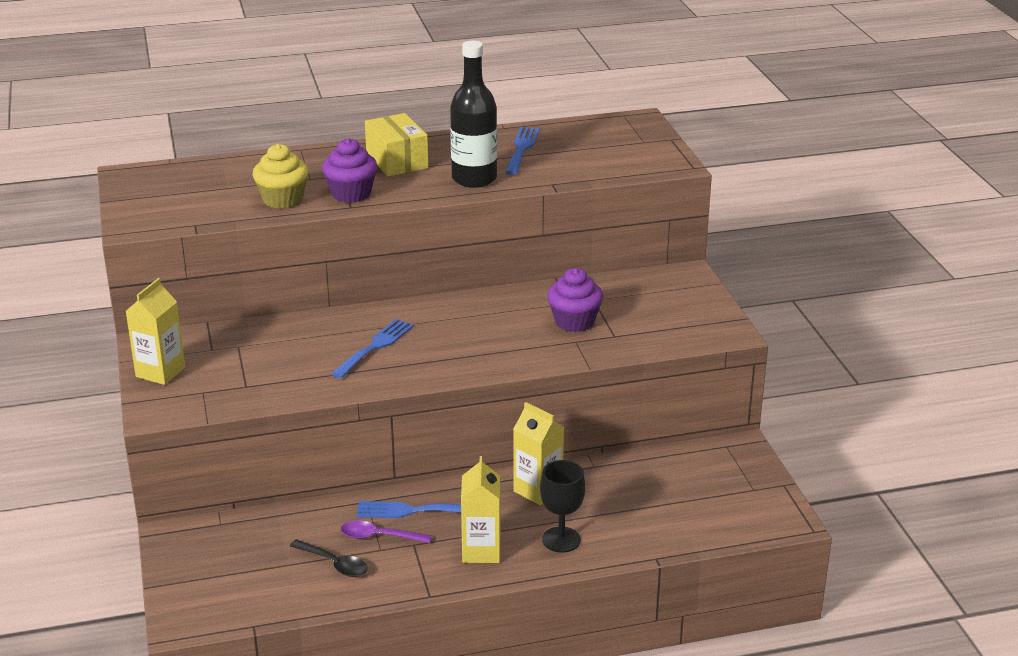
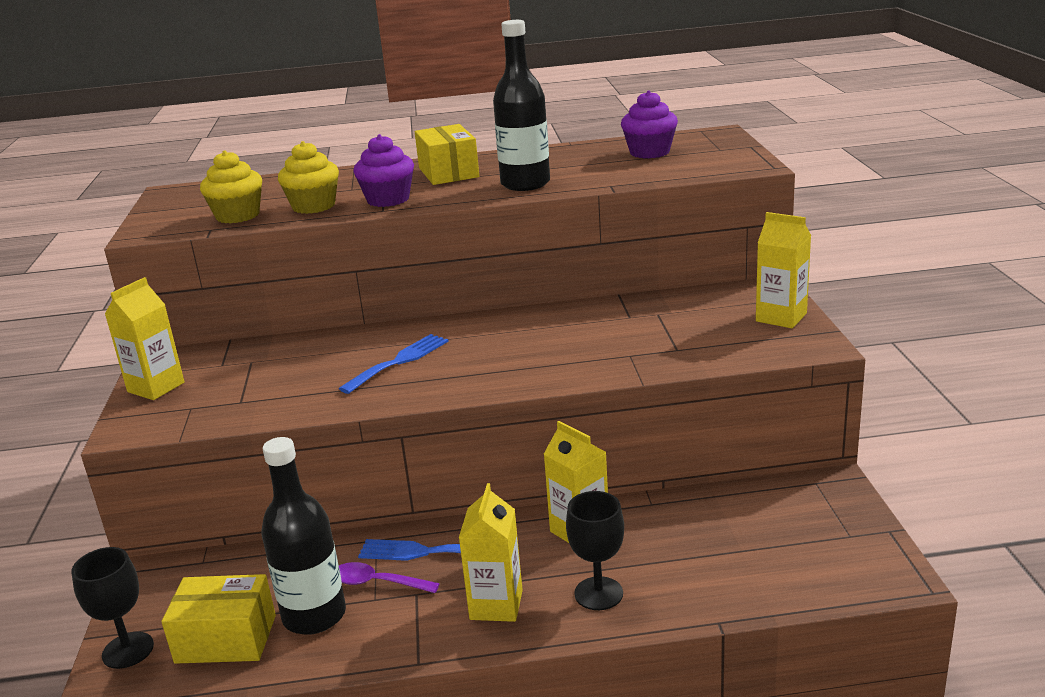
camera: 10 degrees right, 5 degrees down
(187, 595) = (128, 650): none -> black goblet
(213, 209) = (238, 216): none -> yellow cupcake
(266, 584) = (226, 639): none -> yellow box
(334, 564) = (314, 616): black spoon -> black bottle
(521, 149) = (584, 159): blue fork -> none
(574, 321) = (632, 335): purple cupcake -> purple cupcake (649, 152)
(699, 304) = (781, 317): none -> yellow carton

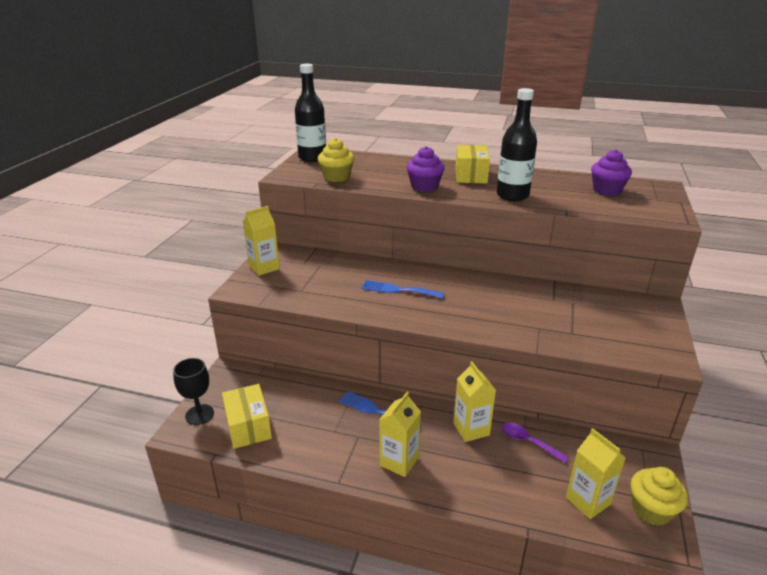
camera: 20 degrees right, 5 degrees up
(226, 639) = (248, 426): yellow box -> yellow box turned 45 degrees clockwise
(313, 206) = (380, 181): yellow cupcake -> yellow cupcake (651, 510)
(314, 616) = (298, 429): black bottle -> black bottle (312, 157)
(377, 583) = (341, 421): purple spoon -> purple spoon (528, 442)
(399, 361) = (398, 290): blue fork -> blue fork turned 135 degrees counterclockwise
(598, 593) = (462, 477): black goblet -> none
(781, 317) = (656, 330): yellow carton -> yellow carton (588, 501)

